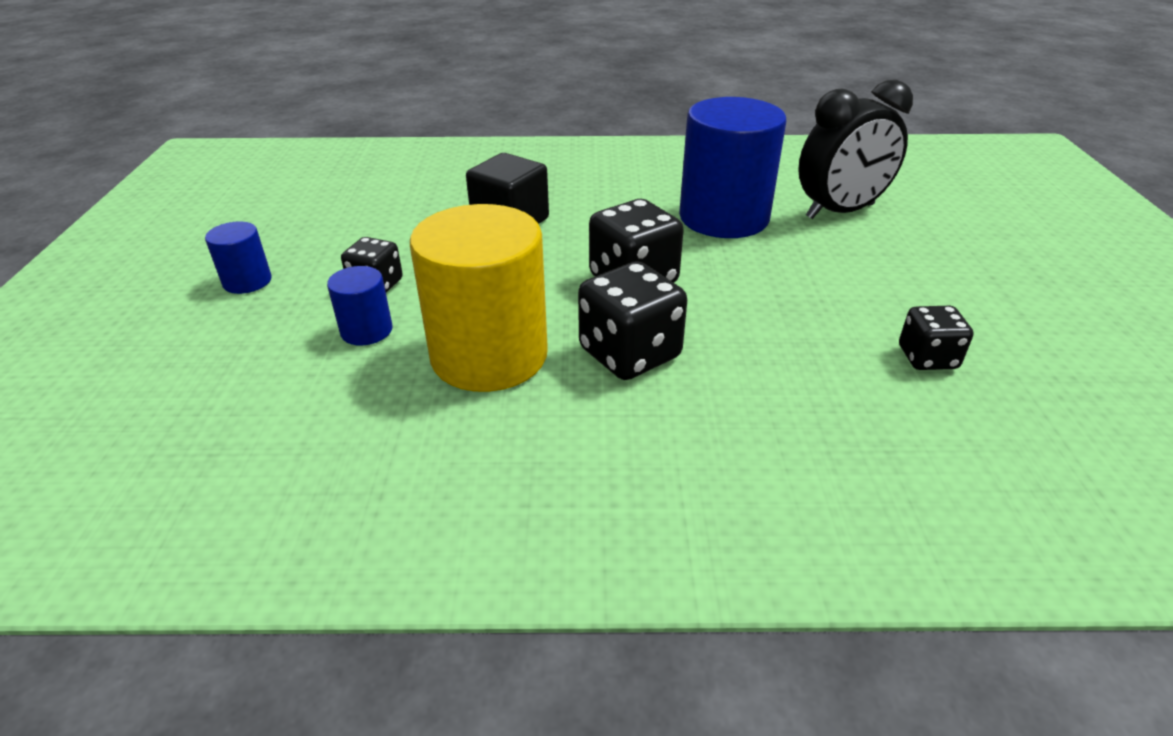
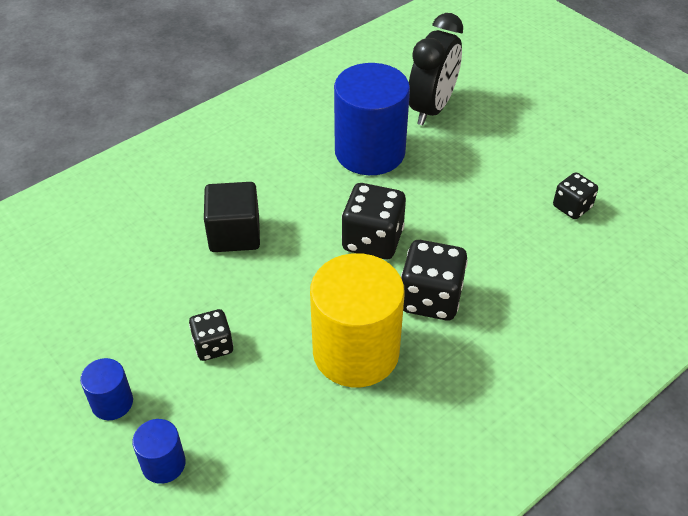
camera: 40 degrees left, 10 degrees up
(366, 330) = (257, 384): blue cylinder -> blue cylinder (163, 464)

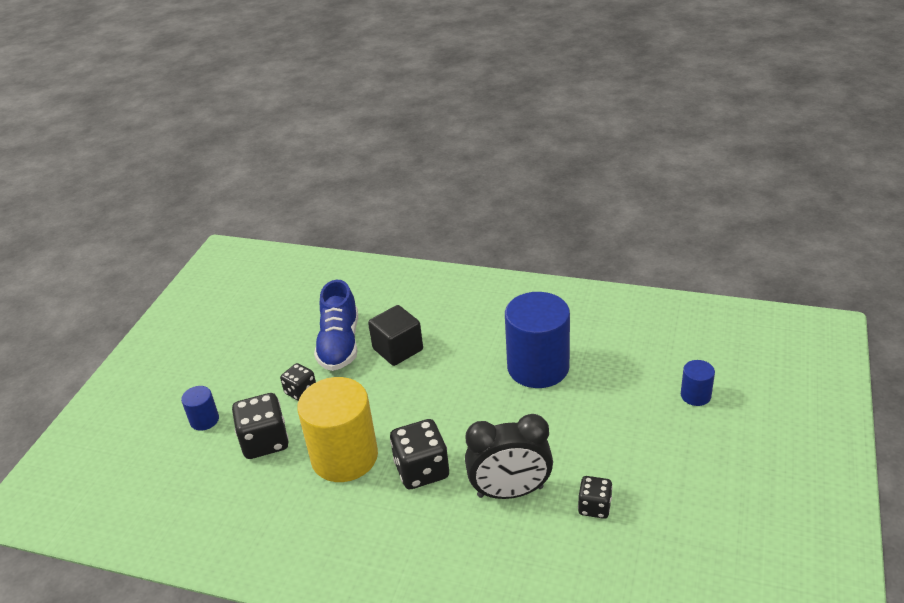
camera: 60 degrees right, 10 degrees down
(112, 402) = (232, 376): blue cylinder -> blue cylinder (695, 395)
(171, 277) = (340, 344): none -> blue shoe
(372, 240) = (451, 413): black dice -> black dice (265, 441)
(432, 109) = (622, 374): black clock -> black clock (510, 492)

